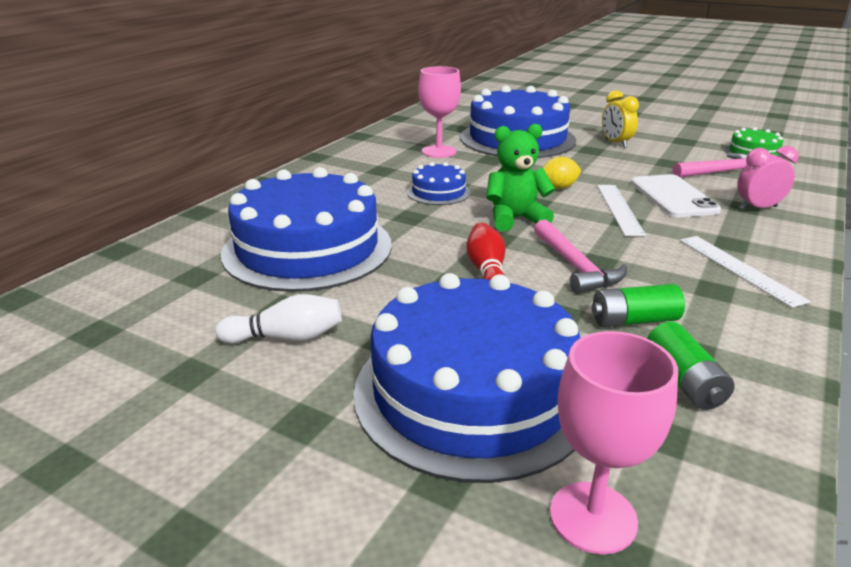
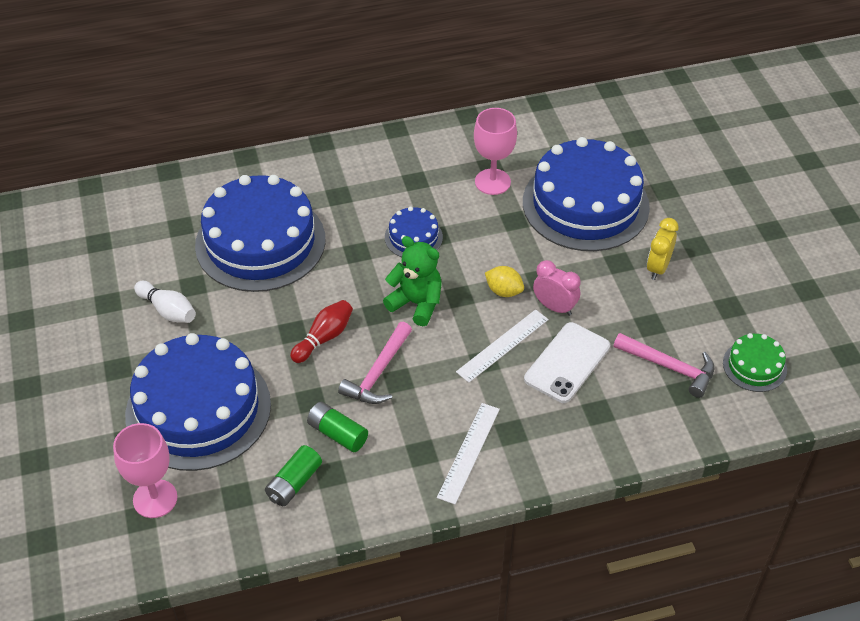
camera: 45 degrees right, 20 degrees up
(758, 208) = (604, 420): pink clock -> pink clock (554, 307)

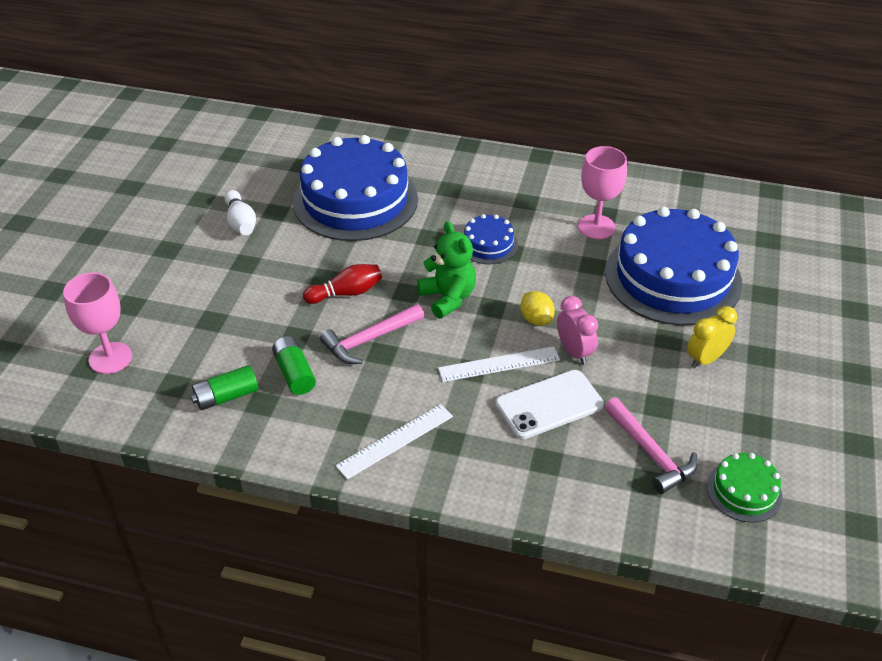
camera: 30 degrees right, 5 degrees down
(198, 409) = (201, 305): blue cake -> none

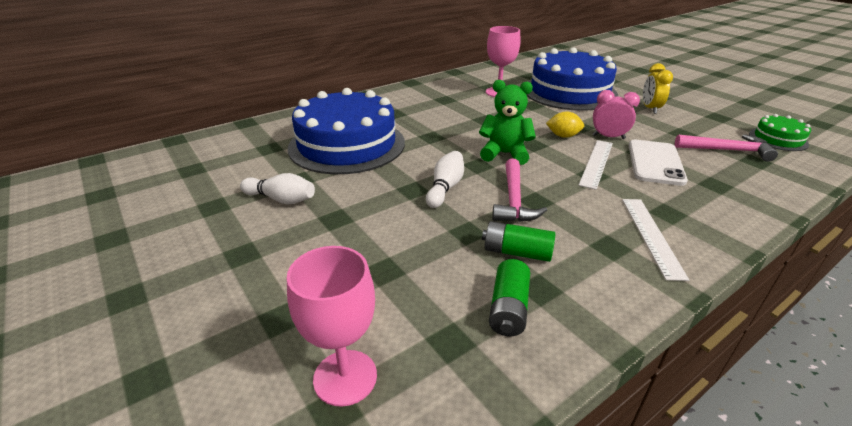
camera: 50 degrees left, 10 degrees down
(346, 293) = (445, 188): red bowling pin -> white bowling pin
(488, 244) = (468, 123): blue cake -> none

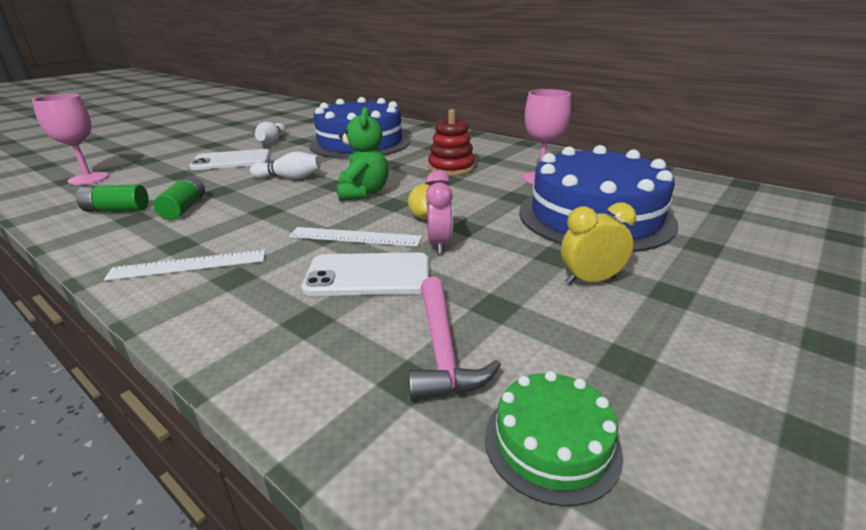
camera: 75 degrees right, 5 degrees down
(350, 229) = (231, 161): none -> white phone
(459, 115) = (451, 168): none -> red stacking toy
(514, 200) = (267, 202): pink hammer -> none

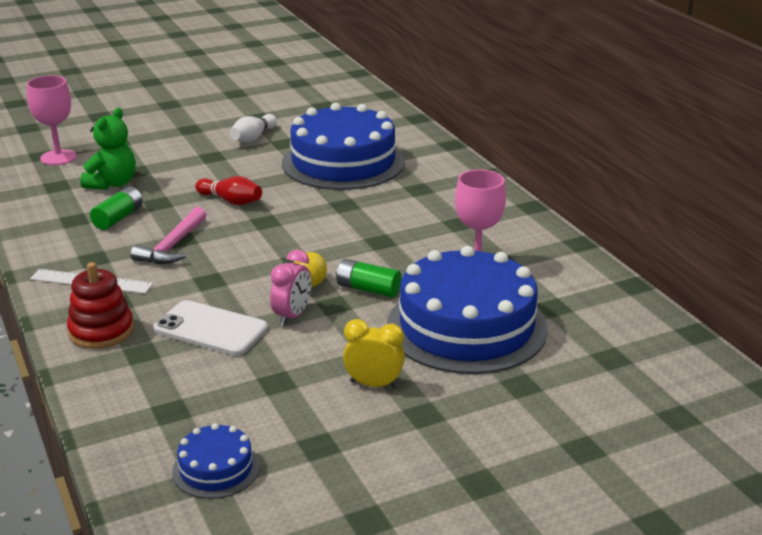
camera: 25 degrees right, 0 degrees up
(117, 210) = (66, 206): green battery -> green battery (368, 289)
(231, 161) = (194, 161): white phone -> none
(289, 178) = (231, 201): white bowling pin -> red bowling pin
(355, 237) = (232, 289): white ruler -> none
(363, 193) = (282, 239): green teddy bear -> green teddy bear (112, 184)
(442, 350) = (209, 399): pink hammer -> pink hammer (172, 246)
(451, 168) = (401, 226): red stacking toy -> red stacking toy (101, 331)
(551, 443) = (216, 469): green cake -> blue cake

